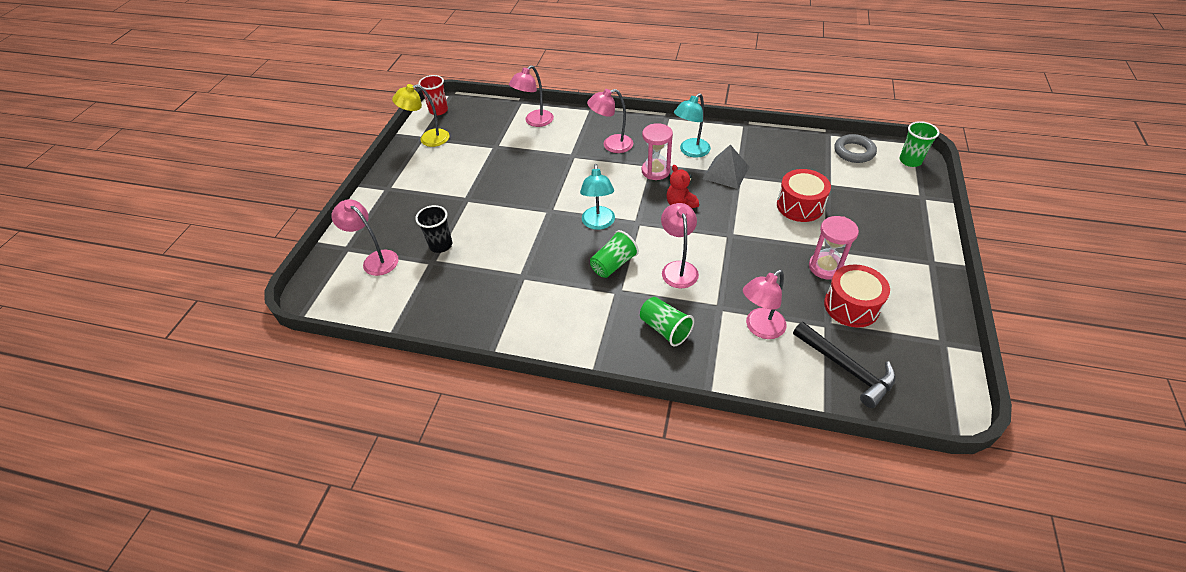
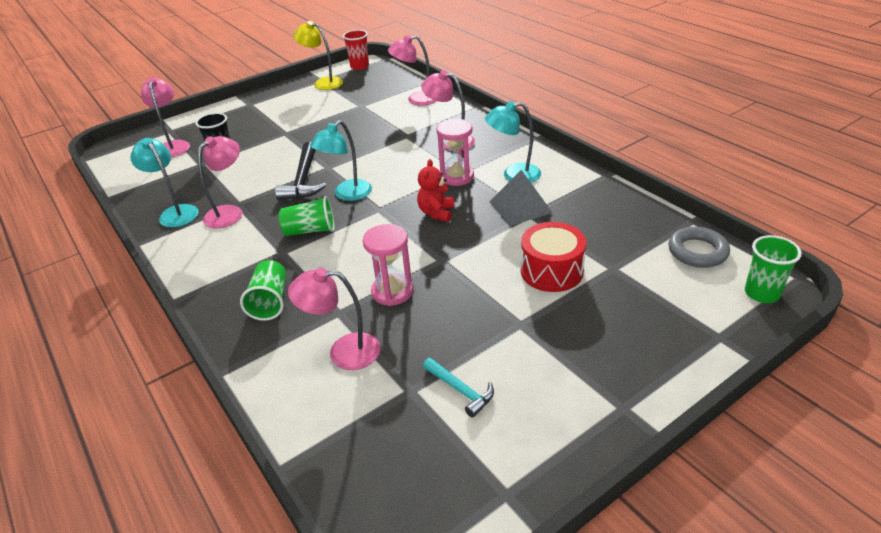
camera: 40 degrees right, 10 degrees down
(480, 312) = (175, 212): none -> turquoise lamp
(678, 268) = (354, 262): pink lamp -> pink lamp (229, 212)
(825, 267) = (490, 339): pink hourglass -> pink hourglass (392, 291)
(846, 368) = (364, 441): black hammer -> black hammer (303, 180)
(851, 306) = (460, 390): red drum -> turquoise hammer

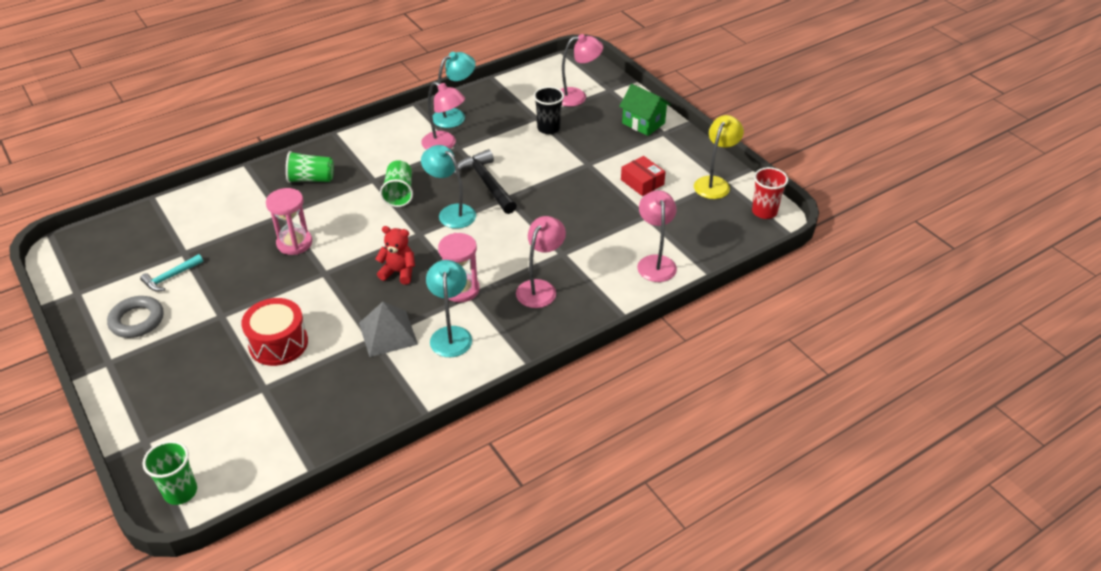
camera: 90 degrees right, 5 degrees up
(232, 113) = (643, 123): none -> green house
(303, 180) = (487, 183): black hammer -> black hammer turned 60 degrees clockwise
(316, 109) = (642, 182): none -> red box
(343, 352) = (238, 219): pink lamp -> none
(697, 251) = (261, 460): grey ring -> grey ring (137, 320)

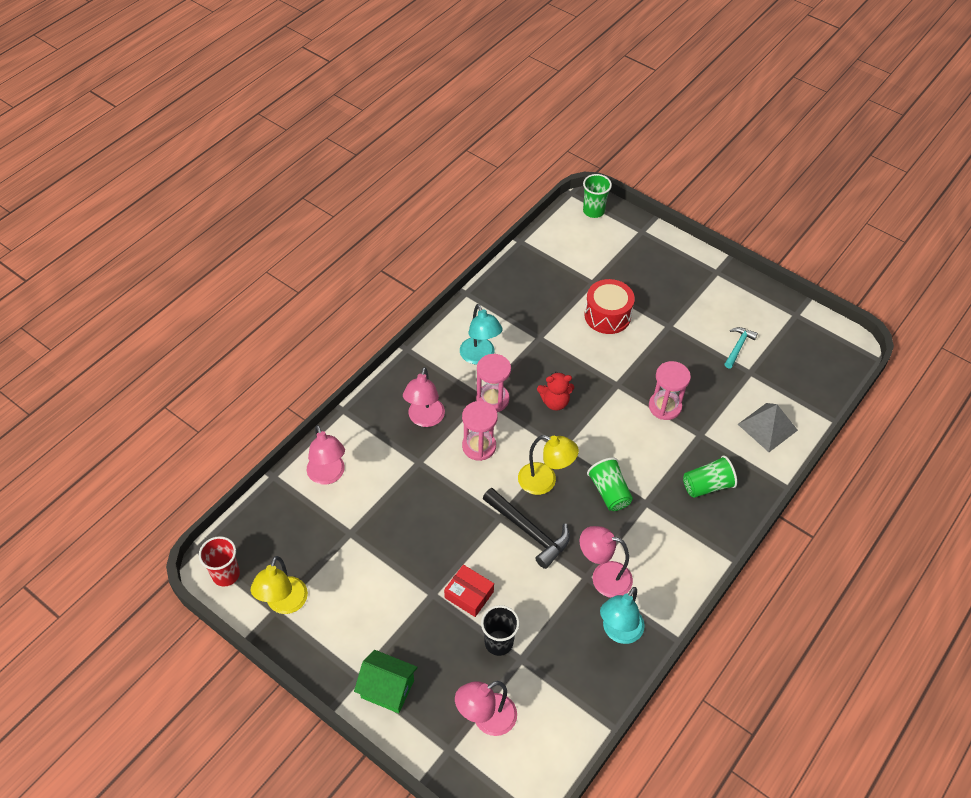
camera: 160 degrees right, 10 degrees up
(137, 320) = (728, 305): grey ring -> none
(388, 333) = (530, 345): grey pyramid -> grey pyramid (767, 427)
(451, 213) = (545, 481): turquoise lamp -> yellow lamp
(497, 252) = (479, 446): none -> pink hourglass
(642, 182) = (365, 581): red box -> red box (469, 594)

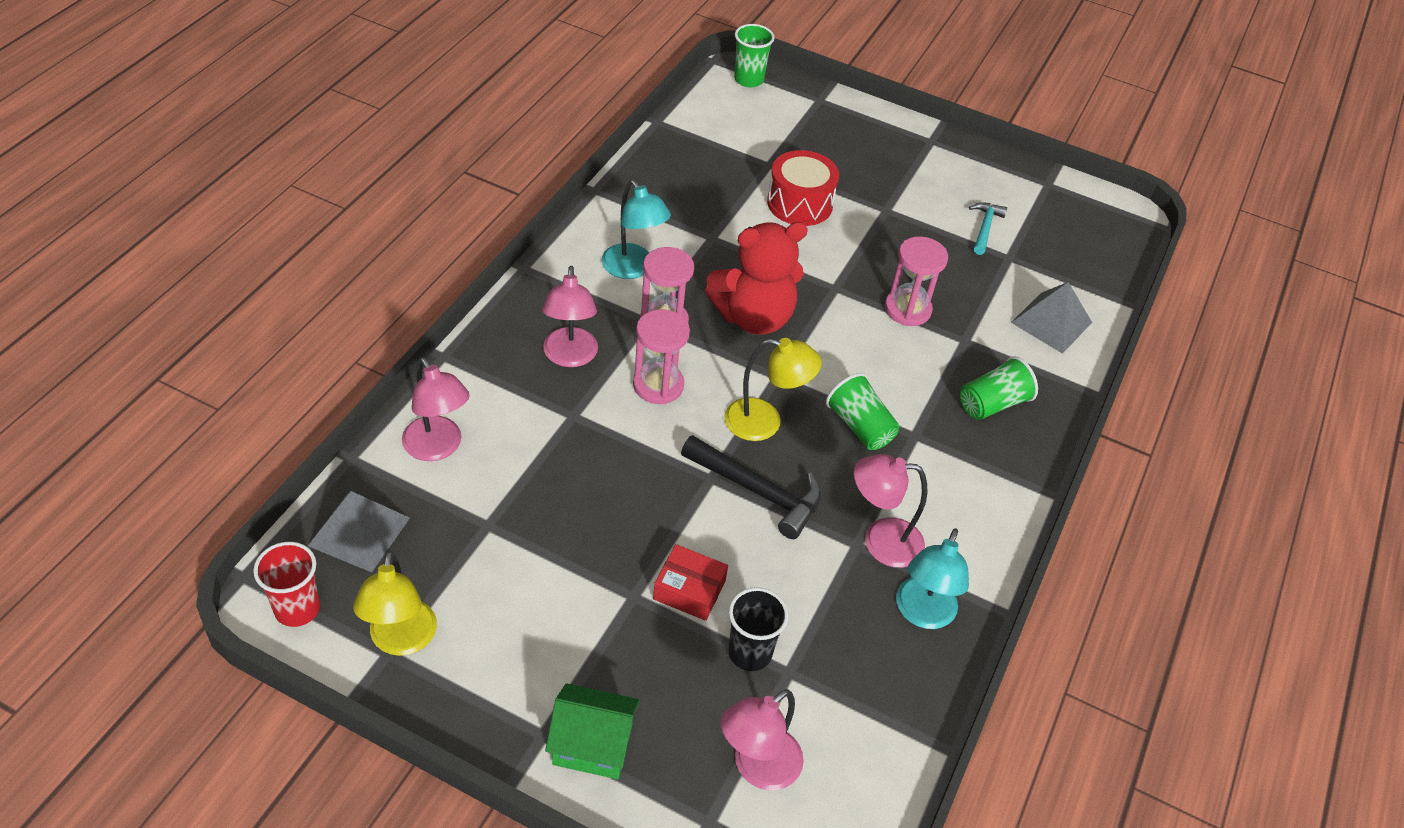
camera: 15 degrees left, 5 degrees down
(270, 527) = (359, 531): none -> grey pyramid
(555, 402) = (754, 317): red teddy bear -> red teddy bear, size x1.82

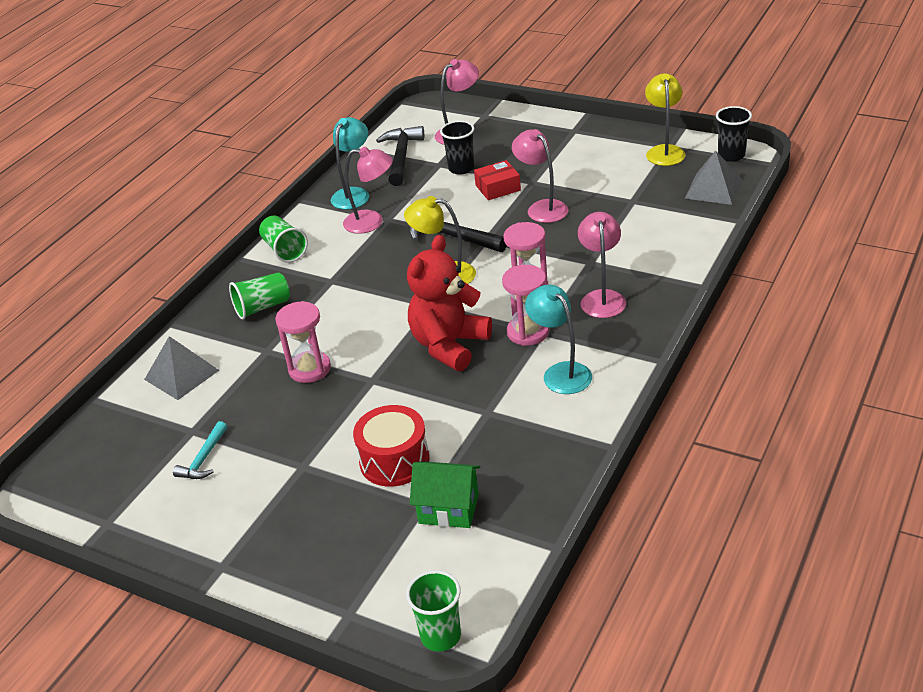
camera: 170 degrees left, 10 degrees down
(297, 609) = (731, 155): red cup -> black cup
(438, 448) = (682, 233): pink lamp -> pink lamp (542, 208)
(592, 745) = (546, 130): green house -> green house (448, 508)
(689, 590) = (498, 188): red box -> red box turned 45 degrees counterclockwise
(754, 317) = (449, 345): red teddy bear -> red teddy bear turned 45 degrees counterclockwise
(858, 706) = (401, 157): none -> black hammer
(860, 426) = (372, 281): green cup -> green cup (284, 250)

